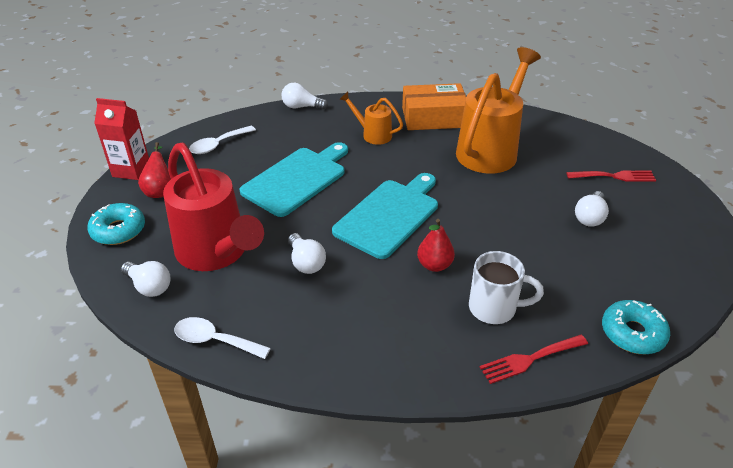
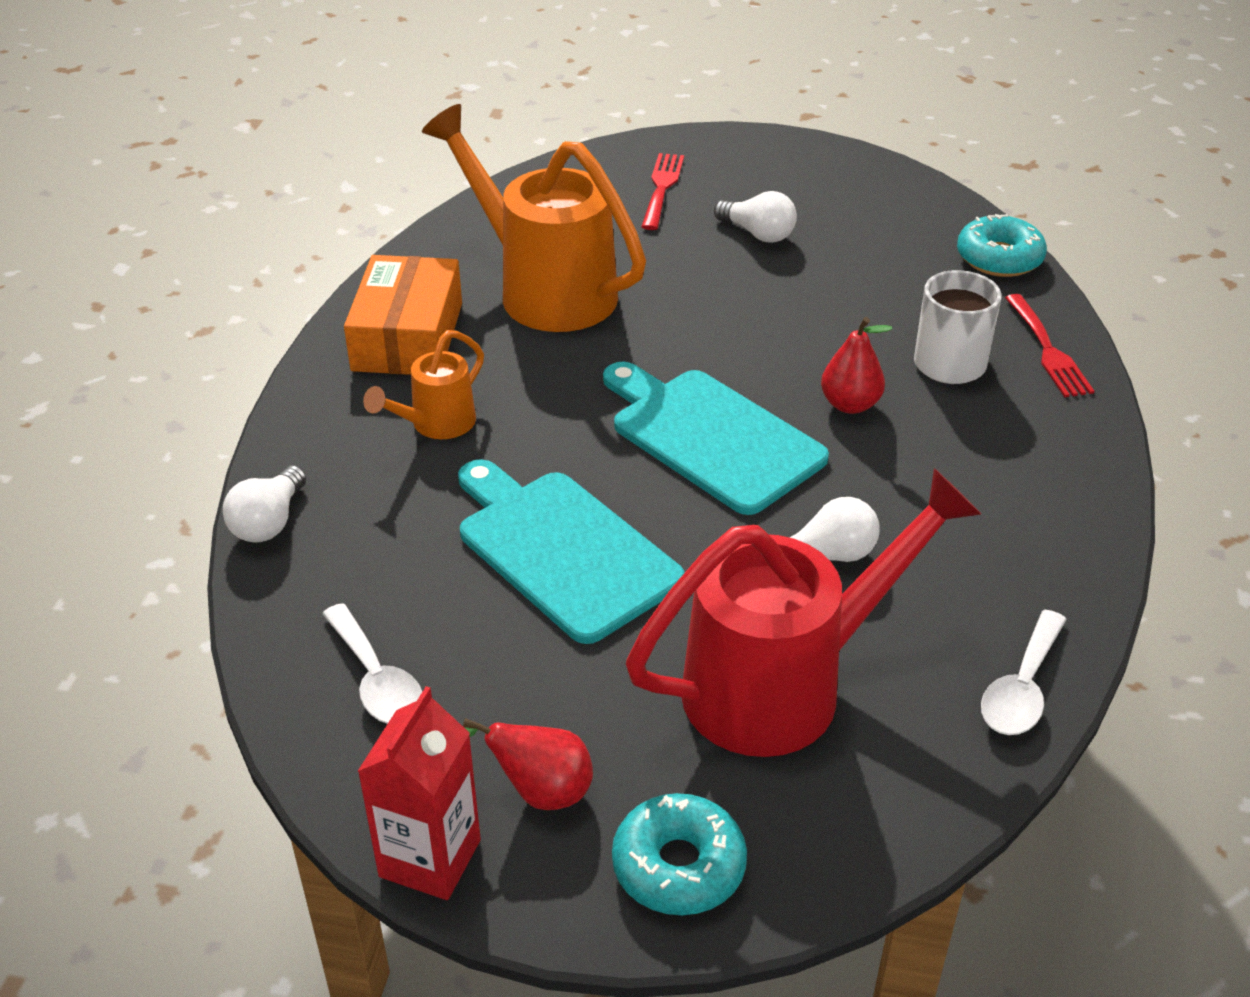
camera: 80 degrees left, 0 degrees up
(149, 286) = (875, 794): white light bulb -> none

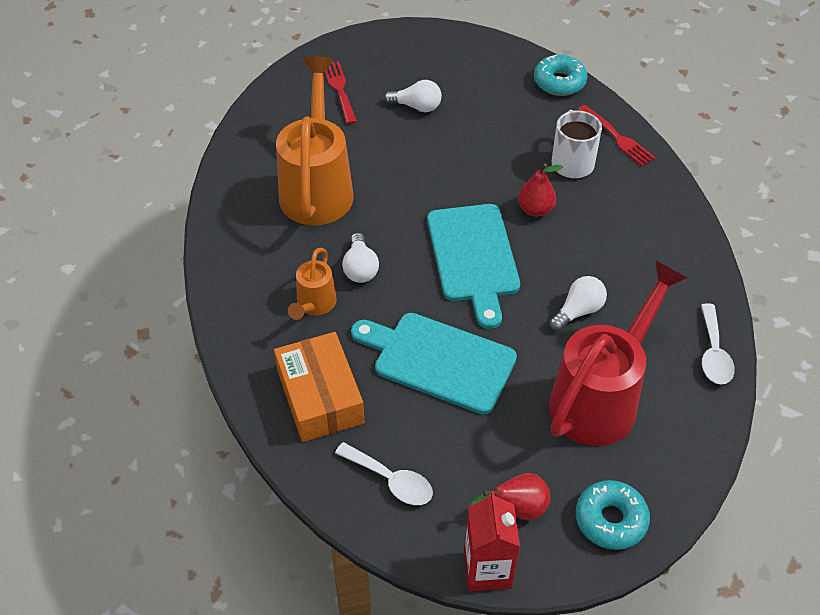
camera: 25 degrees left, 10 degrees up
(269, 522) = (261, 406): white light bulb -> white light bulb (360, 268)
(407, 336) = (255, 249): orange box -> orange box (320, 397)
(545, 290) = (317, 188): orange watering can -> orange watering can turned 75 degrees clockwise
(710, 437) = (474, 258): turquoise cutting board -> turquoise cutting board turned 120 degrees counterclockwise

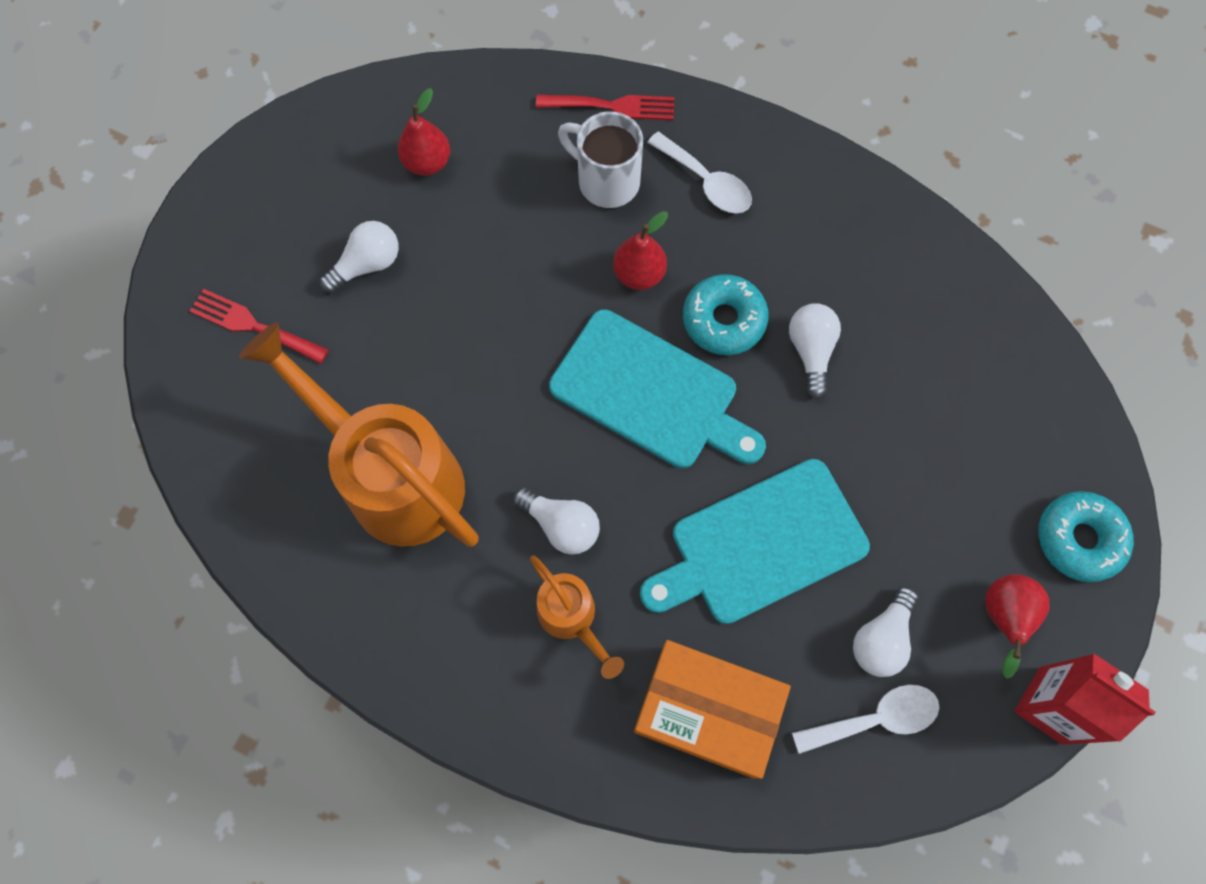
camera: 50 degrees left, 20 degrees up
(442, 453) = (881, 638): none -> white light bulb
(497, 92) = (427, 162): none -> red pear
(559, 82) = (475, 88): turquoise donut -> turquoise donut (723, 320)
(600, 398) = (934, 425): red watering can -> none
(713, 353) = (964, 274): white spoon -> white spoon (706, 182)

